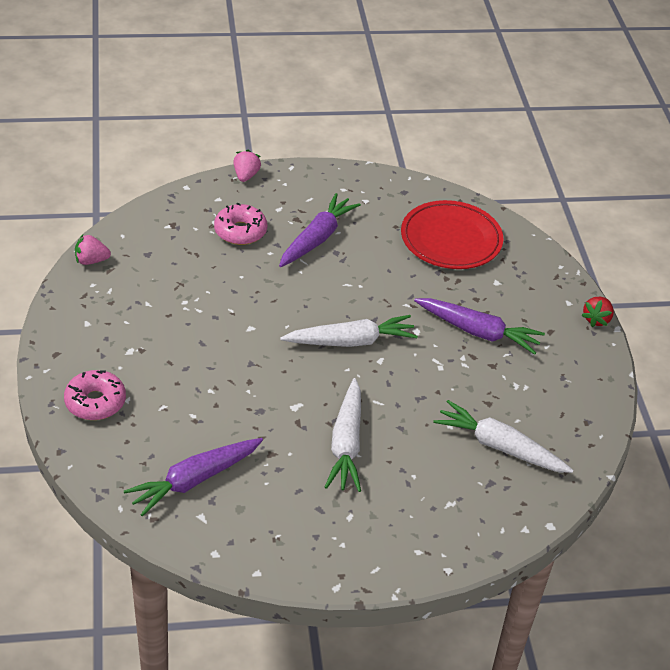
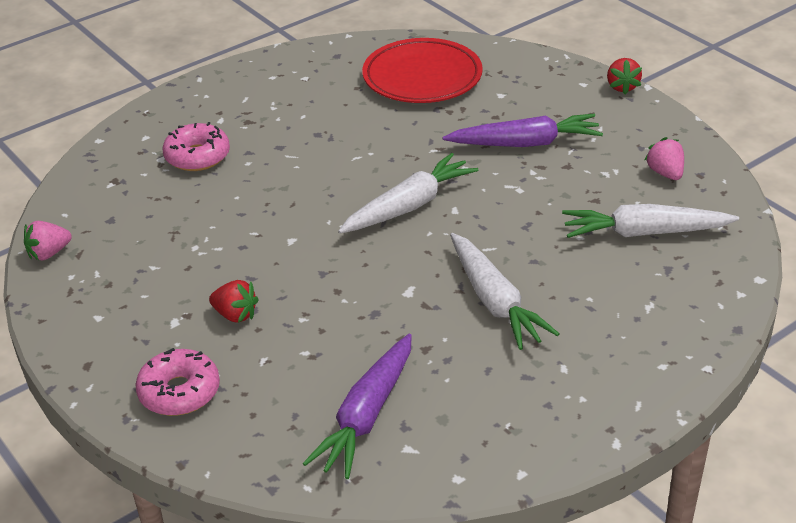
camera: 25 degrees left, 5 degrees down
(171, 365) = (235, 315): none -> red strawberry
(246, 176) = (157, 104): pink strawberry -> pink strawberry (665, 173)
(317, 238) = (286, 130): purple carrot -> none

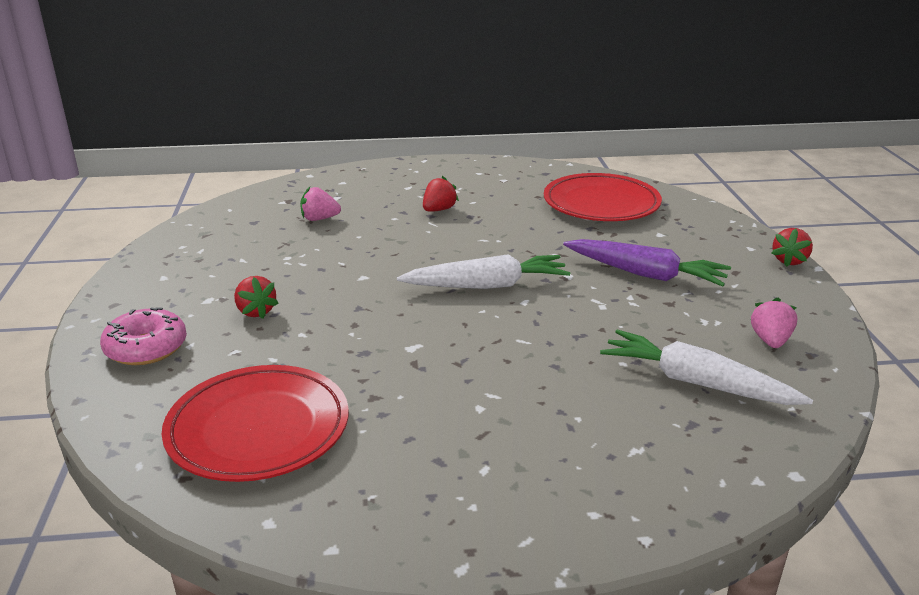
camera: 30 degrees right, 10 degrees down
(49, 253) = (187, 228): pink strawberry -> pink strawberry (319, 219)
(197, 156) = (363, 203): pink donut -> none
(281, 137) = (439, 210): none -> red strawberry
(367, 415) = (258, 429): purple carrot -> red plate
(494, 301) = (480, 384): white carrot -> none

